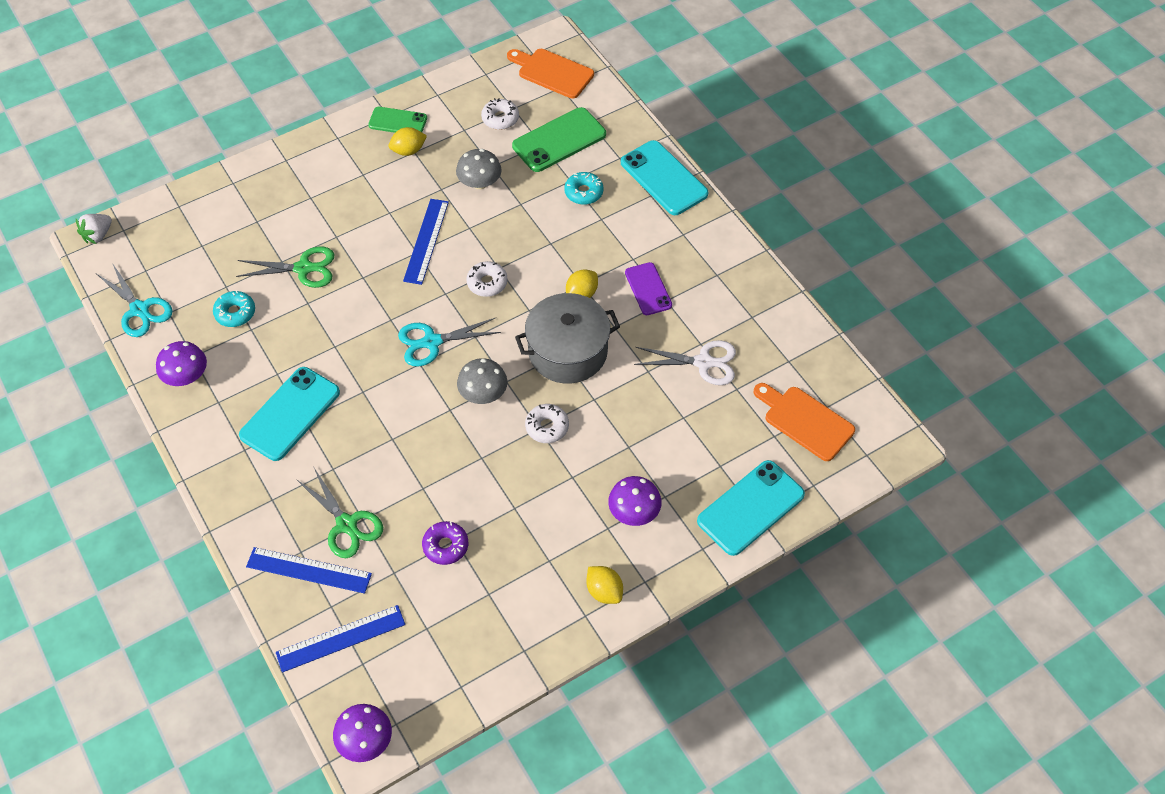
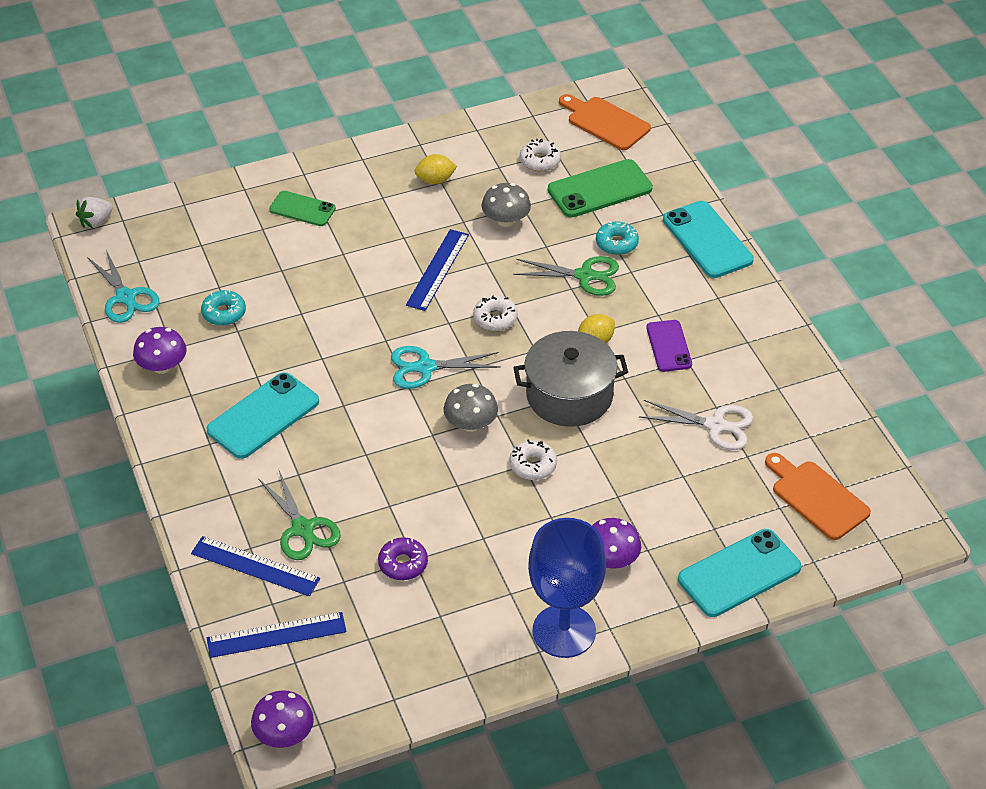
camera: 10 degrees right, 10 degrees down
(303, 268) = (303, 280): green scissors -> green scissors (585, 276)
(398, 122) = (429, 151): green phone -> green phone (302, 209)
(604, 591) = (564, 631): yellow lemon -> blue goblet

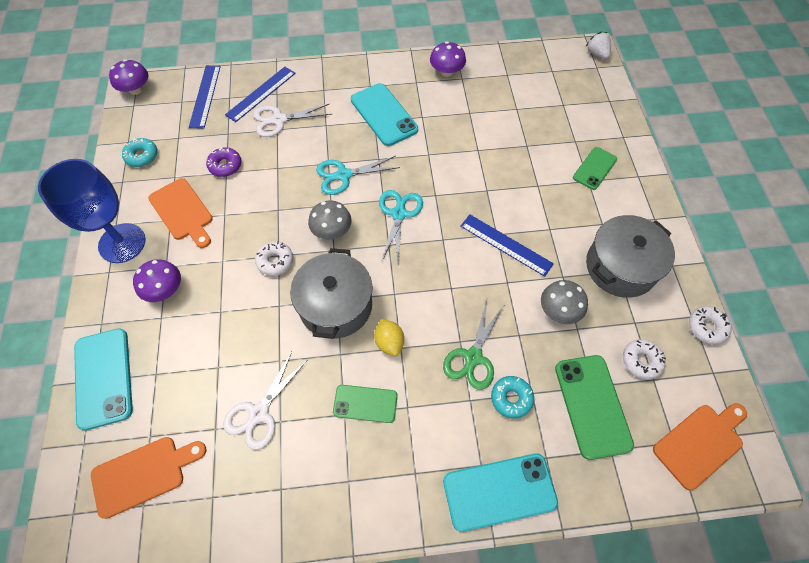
camera: 105 degrees right, 15 degrees up
(125, 297) = (517, 61): turquoise scissors -> turquoise scissors (344, 175)
(224, 313) = (489, 108): turquoise donut -> turquoise donut (142, 156)
(302, 528) = (279, 120): green scissors -> white scissors
(435, 180) = (620, 267): yellow lemon -> grey pot
(494, 584) = (182, 212): none -> orange cutting board
(495, 318) = (438, 273): white donut -> white donut (706, 327)
(668, 346) = (365, 403): purple phone -> green phone

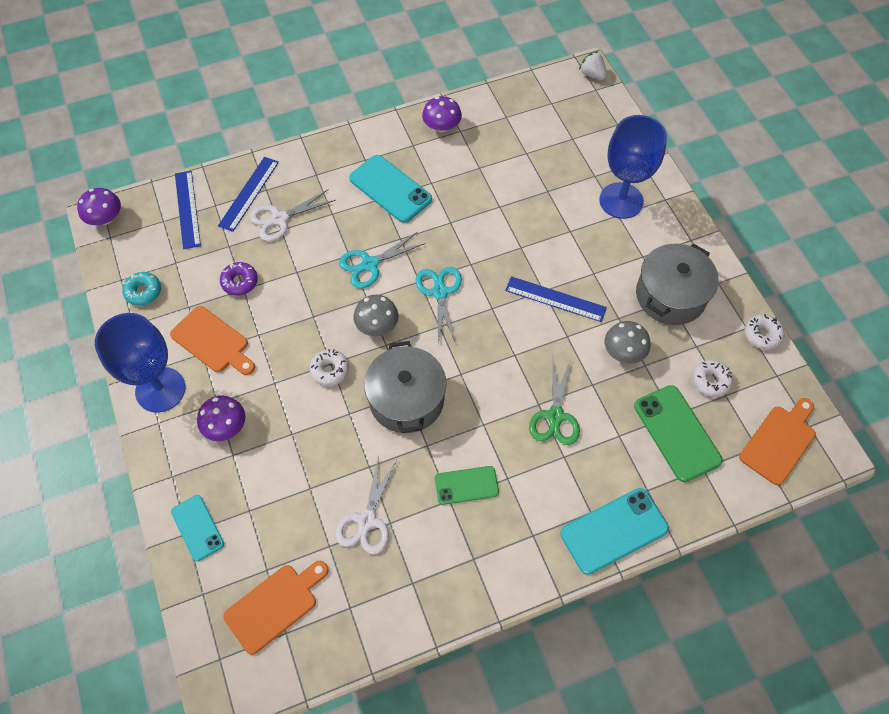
camera: 15 degrees left, 0 degrees up
(103, 378) = (197, 528): turquoise phone -> turquoise phone, size x0.62
(389, 342) = (471, 422): yellow lemon -> none
(511, 398) = (601, 445): turquoise donut -> none
(594, 168) = (621, 200): green phone -> blue goblet

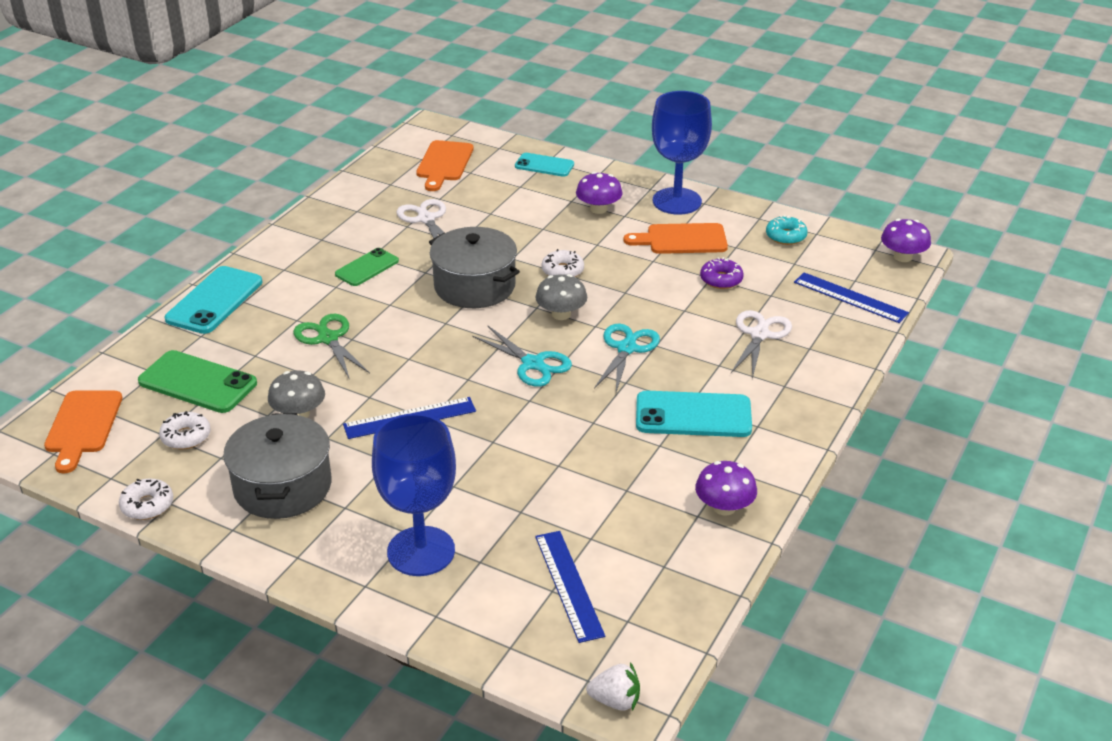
camera: 140 degrees right, 25 degrees down
(249, 193) = (819, 336): blue ruler -> blue ruler (569, 585)

